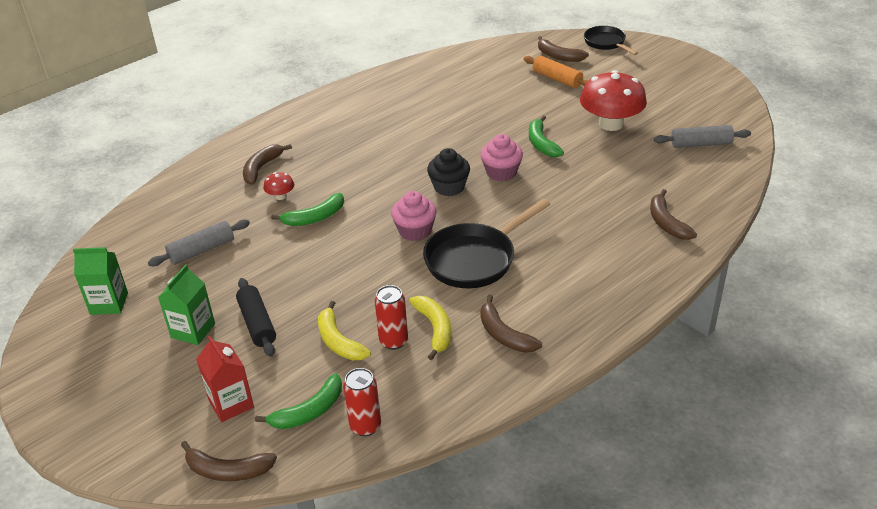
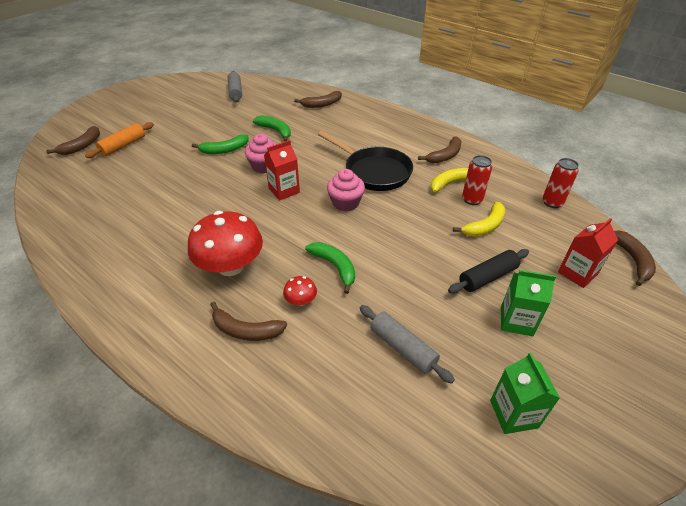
camera: 100 degrees left, 5 degrees up
(309, 411) = (557, 230): green banana -> green banana (275, 131)
(449, 187) = (284, 190): black cupcake -> red carton
(606, 43) = (71, 124): black pan -> none
(611, 124) = (202, 122): red mushroom -> red mushroom (230, 266)

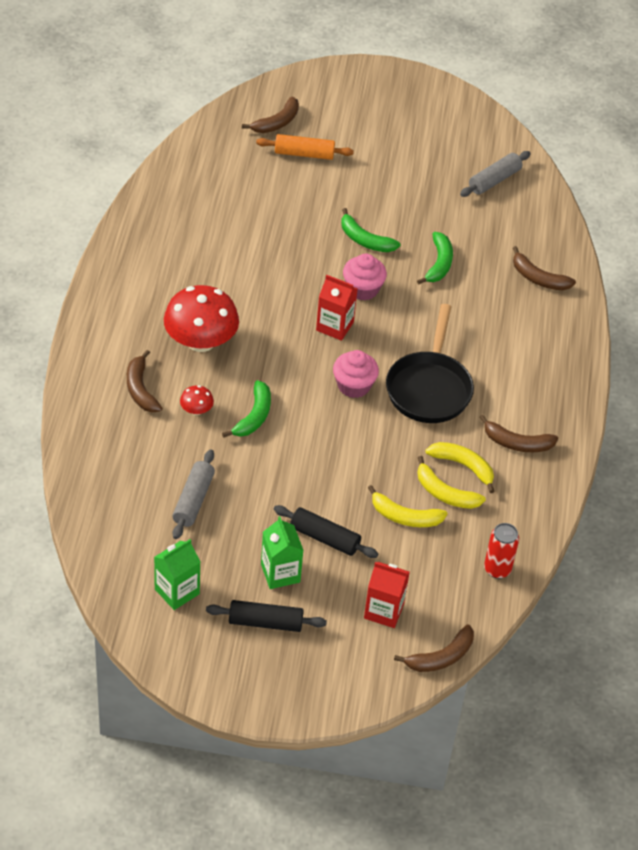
camera: 55 degrees right, 5 degrees up
(82, 146) = (277, 122): brown banana -> brown banana turned 45 degrees counterclockwise
(472, 200) = (445, 493): red can -> yellow banana
(573, 356) = (265, 622): none -> black rolling pin

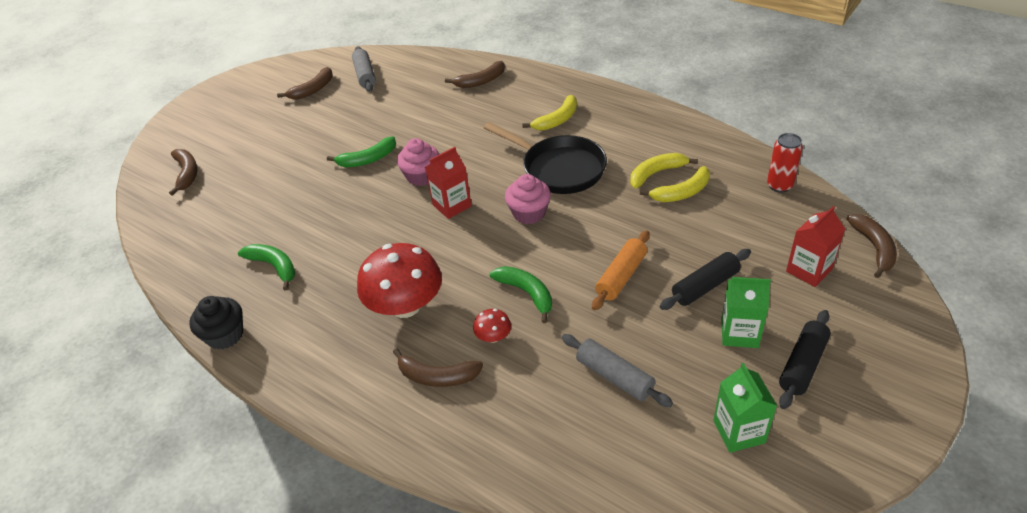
camera: 55 degrees left, 5 degrees down
(117, 243) = (225, 335): none -> black cupcake
(304, 154) = (239, 167): orange rolling pin -> orange rolling pin (621, 276)
(405, 516) = (699, 224): yellow banana -> yellow banana (557, 120)
(439, 264) = (427, 126): green banana -> green banana (274, 266)
(517, 443) = (645, 137): brown banana -> brown banana (313, 90)

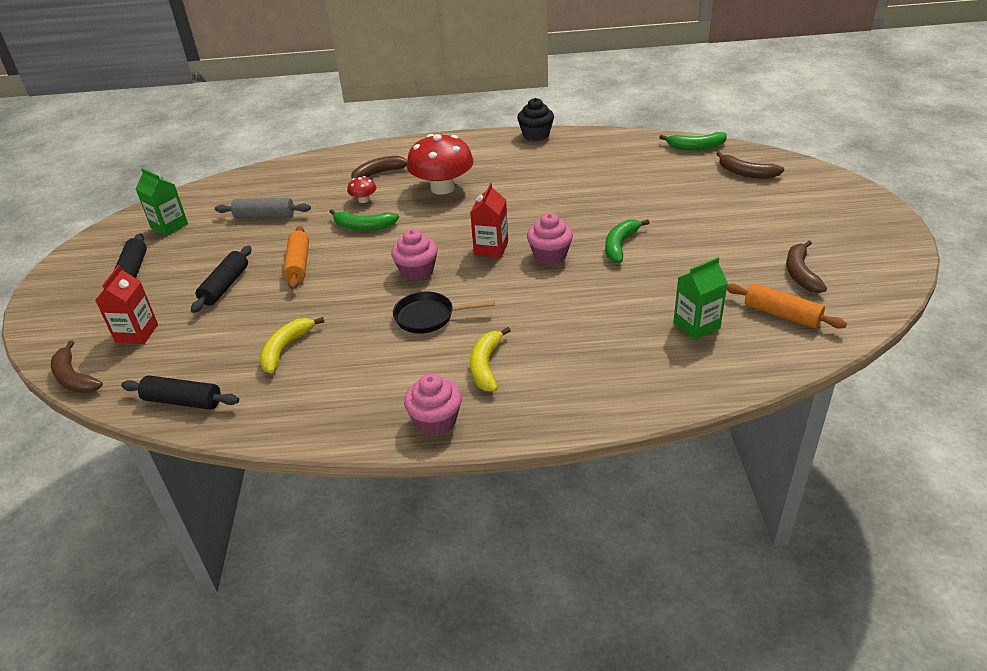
camera: 140 degrees right, 5 degrees down
(274, 266) = (565, 166): green banana -> green banana (696, 147)
(365, 75) = (782, 314): grey rolling pin -> orange rolling pin
(481, 81) = (638, 372): brown banana -> none
(559, 169) = (429, 317): black pan -> black pan, size x0.63
(616, 104) = (436, 421): none -> pink cupcake
(656, 173) = (324, 356): yellow banana -> none
(739, 333) = (185, 270): green carton -> green carton (696, 325)
(779, 186) = (183, 401): red can -> black rolling pin

